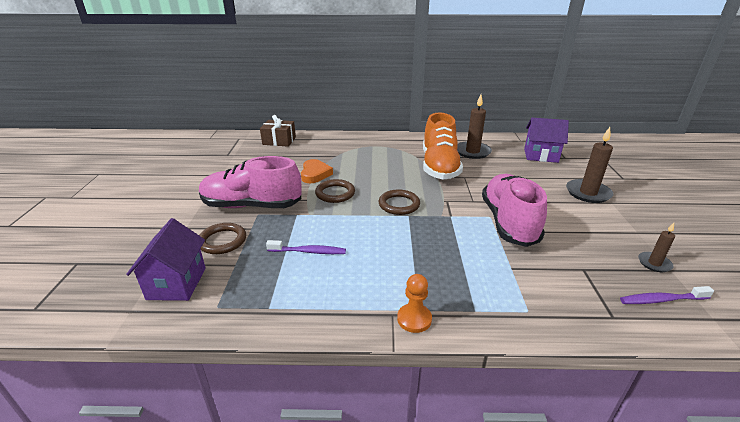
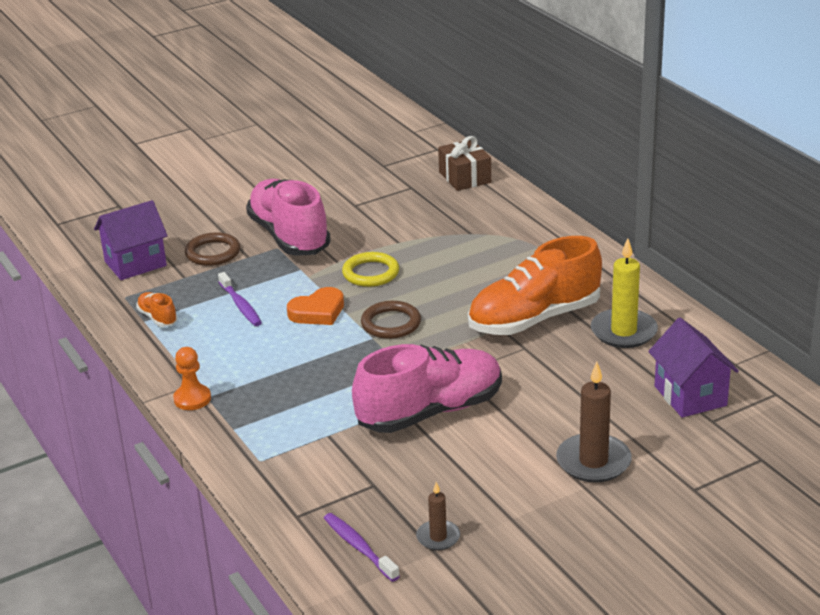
camera: 60 degrees right, 0 degrees up
(274, 298) = (158, 318): none -> orange shoe
(315, 174) = (403, 241): orange heart -> orange heart (318, 312)
(335, 193) = (370, 273): brown ring -> yellow ring
(472, 152) = (623, 331): brown candle -> yellow candle

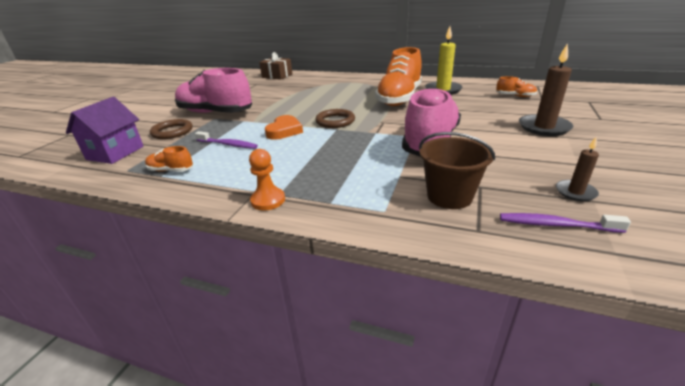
camera: 40 degrees left, 0 degrees up
(331, 478) = (449, 196): none -> brown bucket
(370, 273) = (288, 110): yellow ring -> none
(690, 396) = (515, 96): purple house -> orange shoe

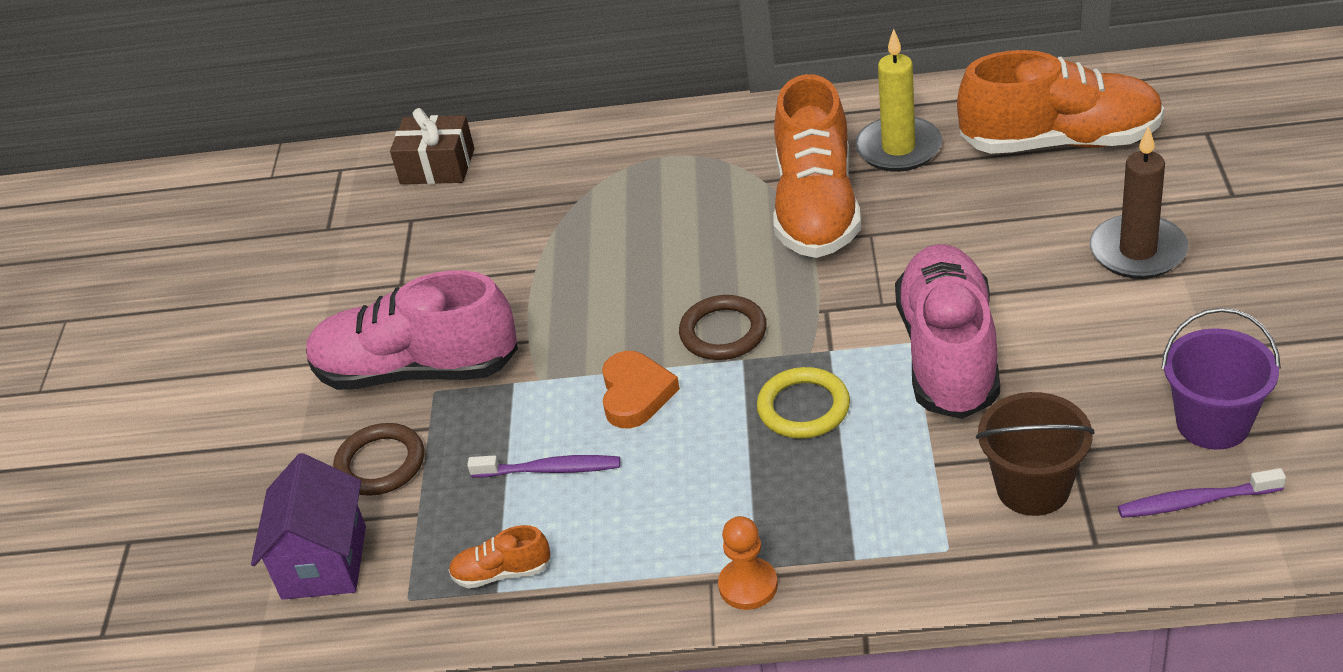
camera: 15 degrees left, 10 degrees up
(350, 146) = (803, 407): none -> yellow ring
(515, 96) = (1060, 142): orange shoe -> orange shoe, size x2.38
(575, 192) = (1213, 423): brown candle -> purple bucket

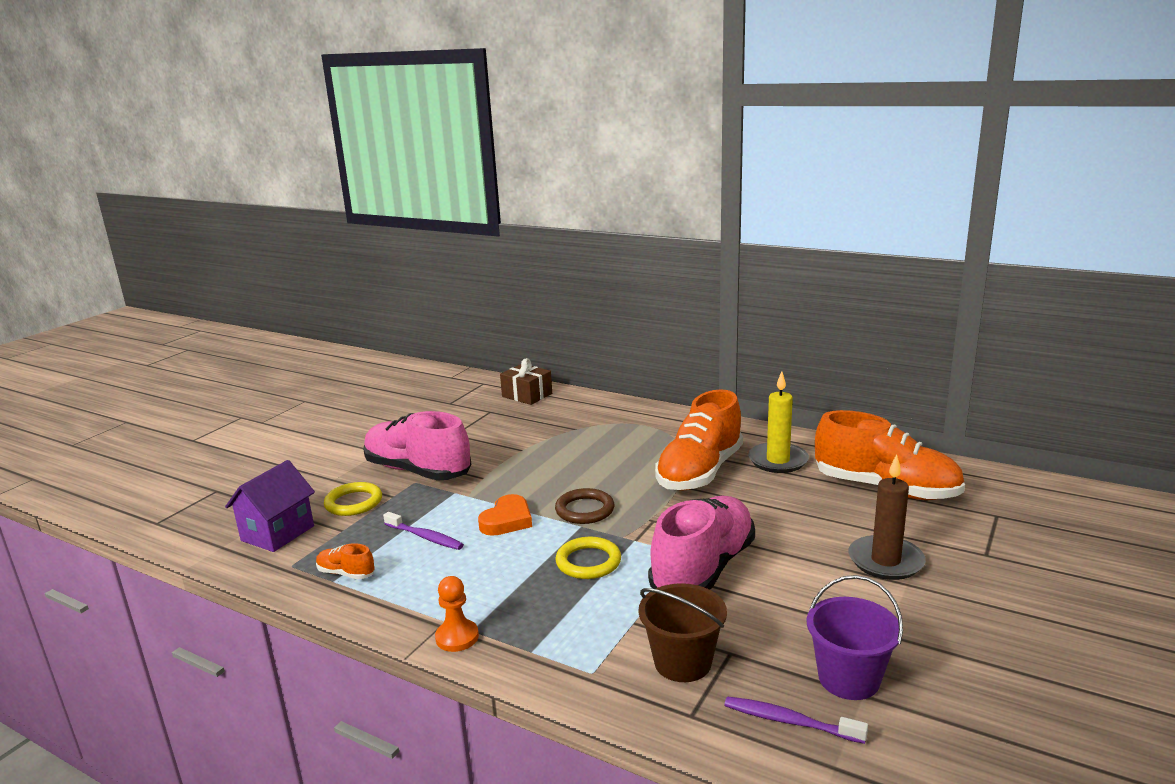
camera: 25 degrees right, 20 degrees down
(380, 464) = (353, 502): brown ring -> yellow ring

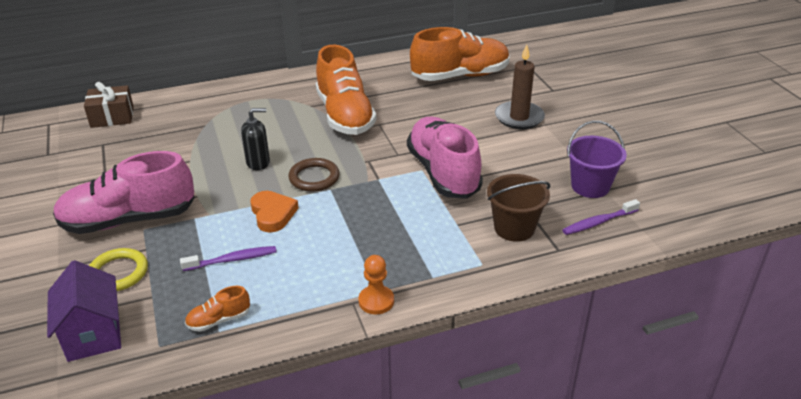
camera: 50 degrees left, 15 degrees up
(564, 476) = (258, 163): none -> black soap dispenser
(588, 562) = (374, 208): yellow ring -> none
(778, 461) = (379, 85): yellow candle -> none

